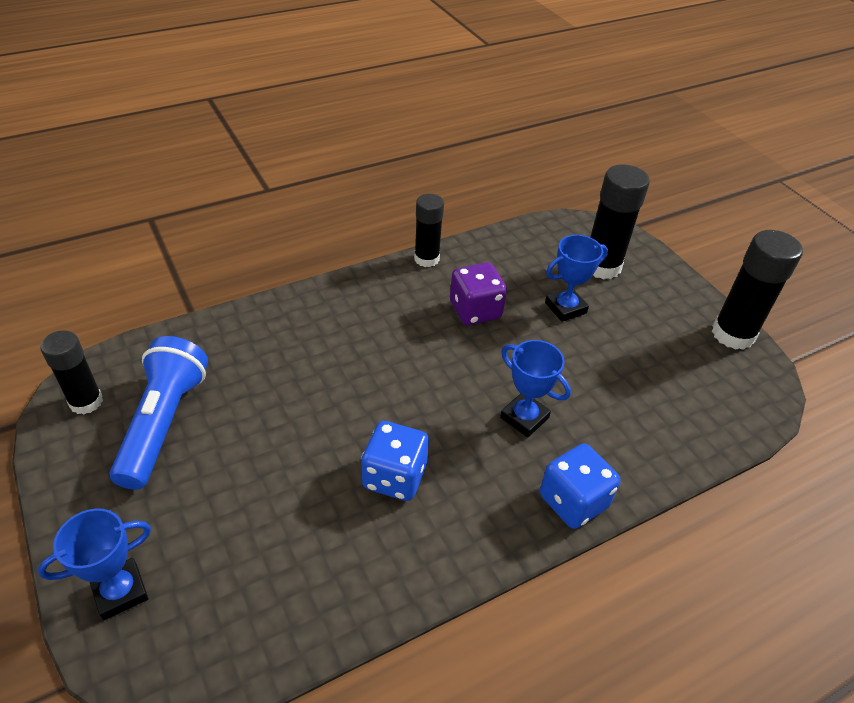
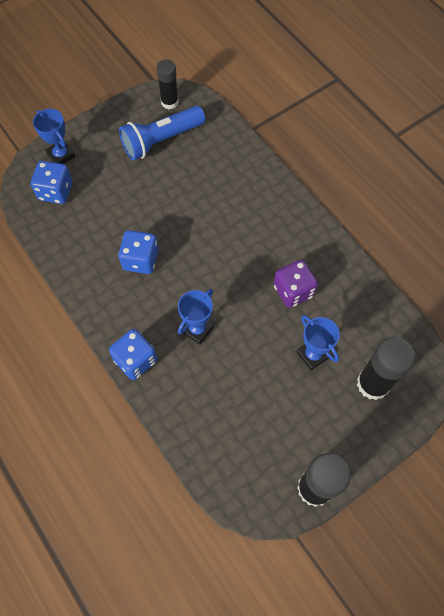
camera: 85 degrees right, 20 degrees up
(163, 423) = (161, 140): blue flashlight -> blue flashlight turned 150 degrees clockwise
(207, 607) = (55, 191): none -> blue dice
(426, 259) = (342, 252): black glue stick -> none

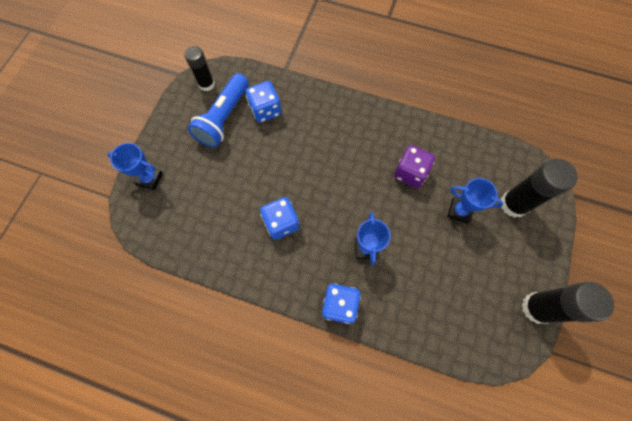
camera: 35 degrees left, 5 degrees up
(55, 191) = (168, 211): blue dice -> blue dice (265, 110)

